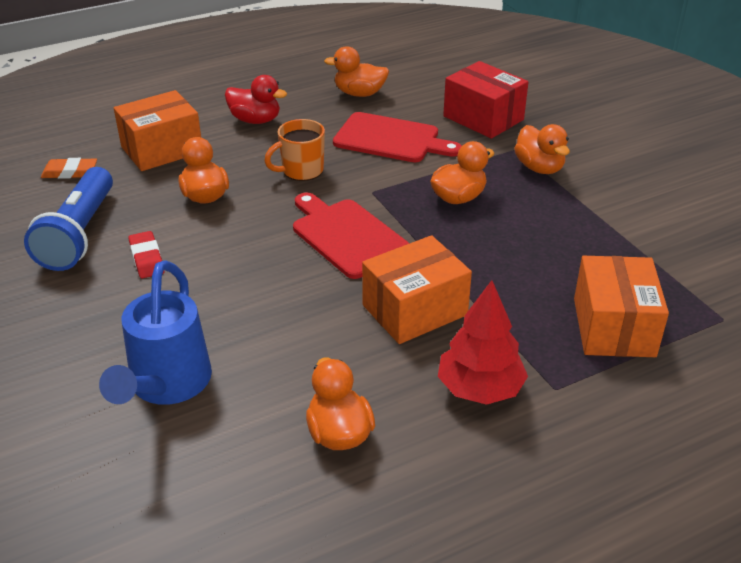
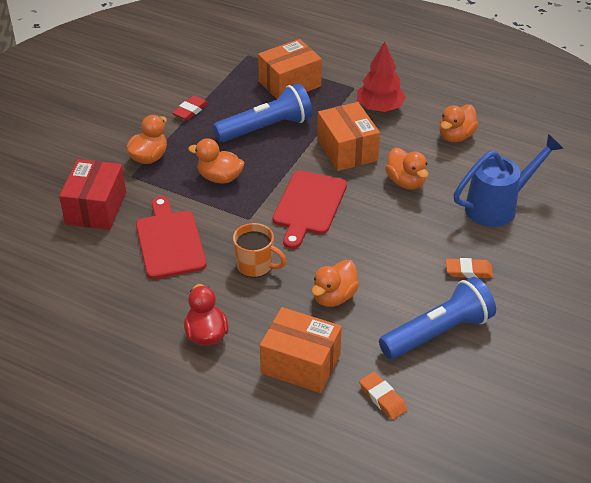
camera: 125 degrees left, 5 degrees up
(113, 297) = (468, 271): none -> orange eraser
(147, 258) = (423, 281): red eraser -> red eraser (190, 110)
(359, 93) = (107, 295): orange duck -> orange duck (406, 182)
(414, 310) = (347, 150): orange box -> orange box turned 45 degrees clockwise
(523, 265) = (266, 128): none -> blue flashlight

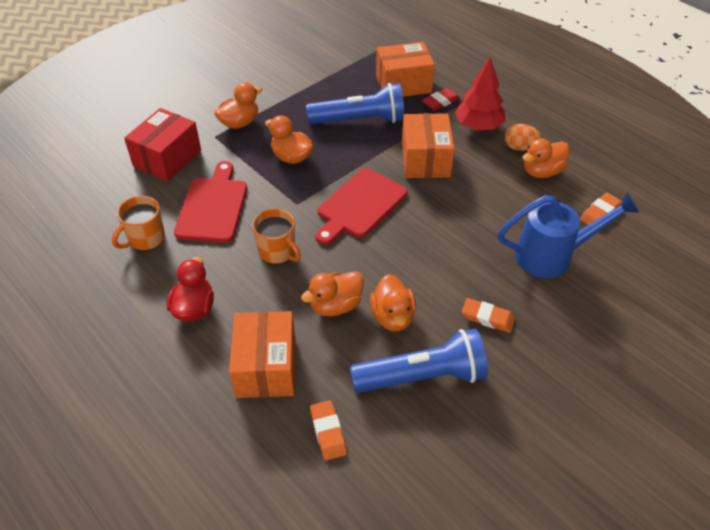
camera: 20 degrees right, 5 degrees up
(121, 287) = (145, 239): none -> orange mug
(190, 110) = (300, 89): red eraser -> red eraser (440, 102)
(300, 364) = (266, 367): orange box -> orange box turned 45 degrees clockwise
(406, 182) = (468, 206): orange duck -> orange duck (392, 317)
(426, 119) = (520, 147): none -> orange egg
(520, 160) = (599, 213): none -> orange eraser

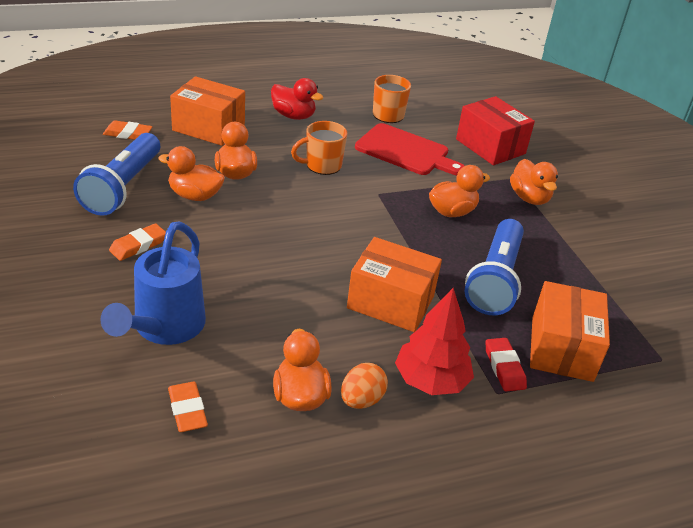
camera: 110 degrees right, 10 degrees down
(359, 205) = (347, 228): red cutting board -> none

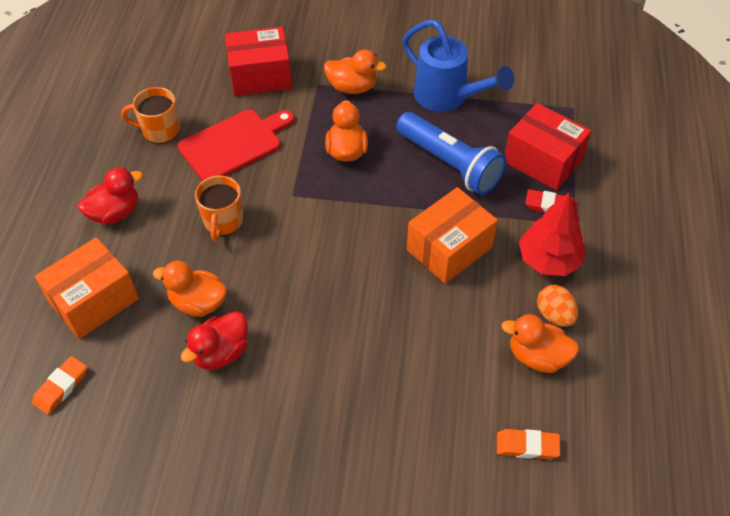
camera: 60 degrees left, 15 degrees up
(122, 187) = (171, 419): blue flashlight -> none
(138, 245) = (283, 428): orange eraser -> none
(164, 328) = (418, 437): blue watering can -> blue watering can (447, 97)
(195, 196) = (221, 353): orange duck -> red duck
(561, 348) = (543, 161): orange box -> red box

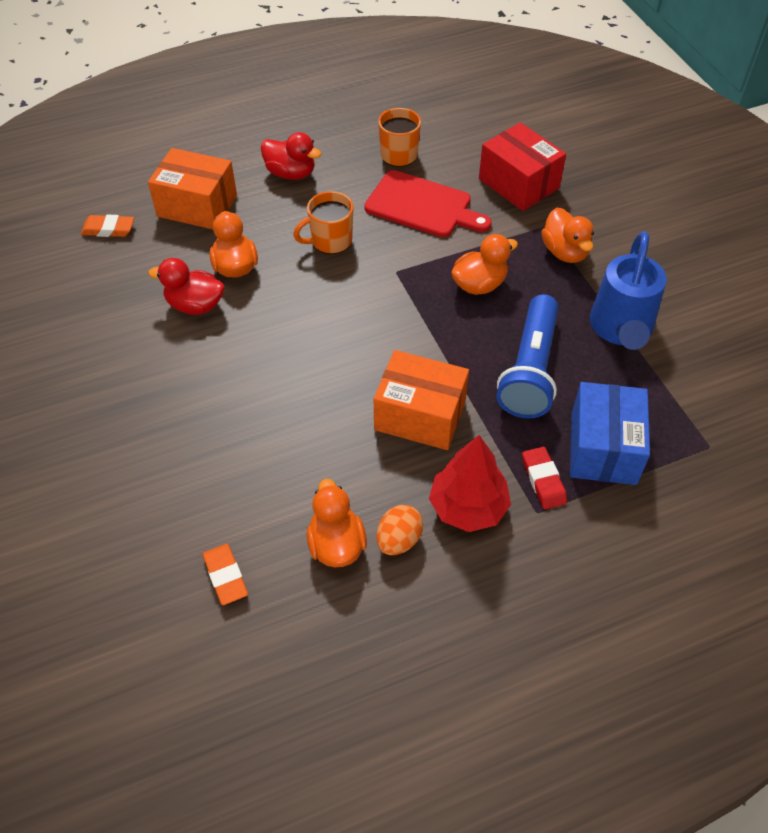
camera: 60 degrees right, 0 degrees up
(543, 161) = (603, 448): red box -> blue box

